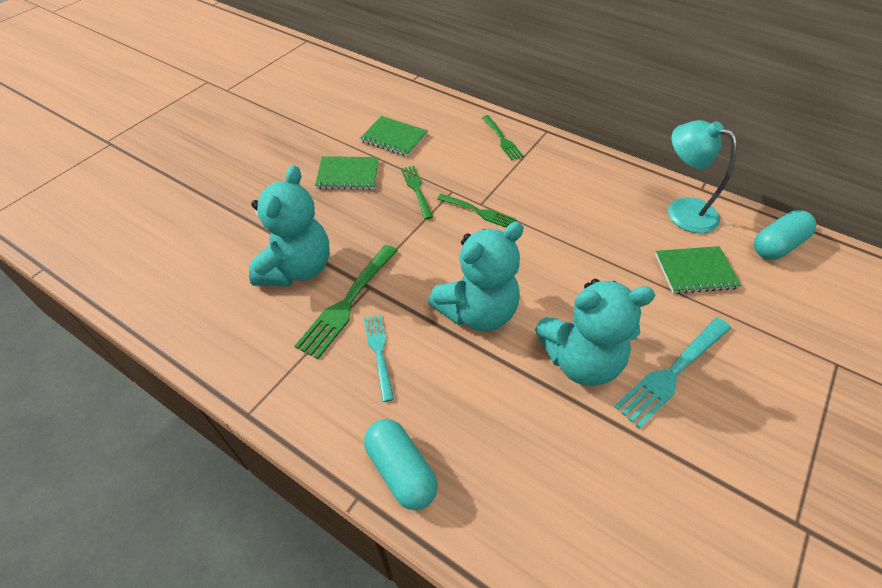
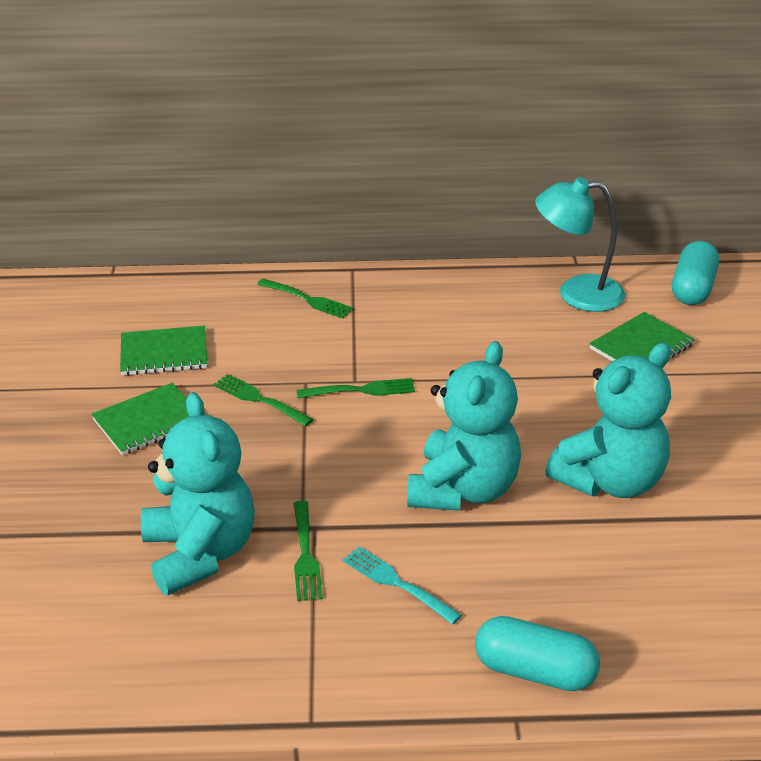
camera: 35 degrees left, 15 degrees down
(348, 301) = (305, 554): green fork -> green fork, size x0.63
(672, 371) = (701, 447): turquoise fork -> none

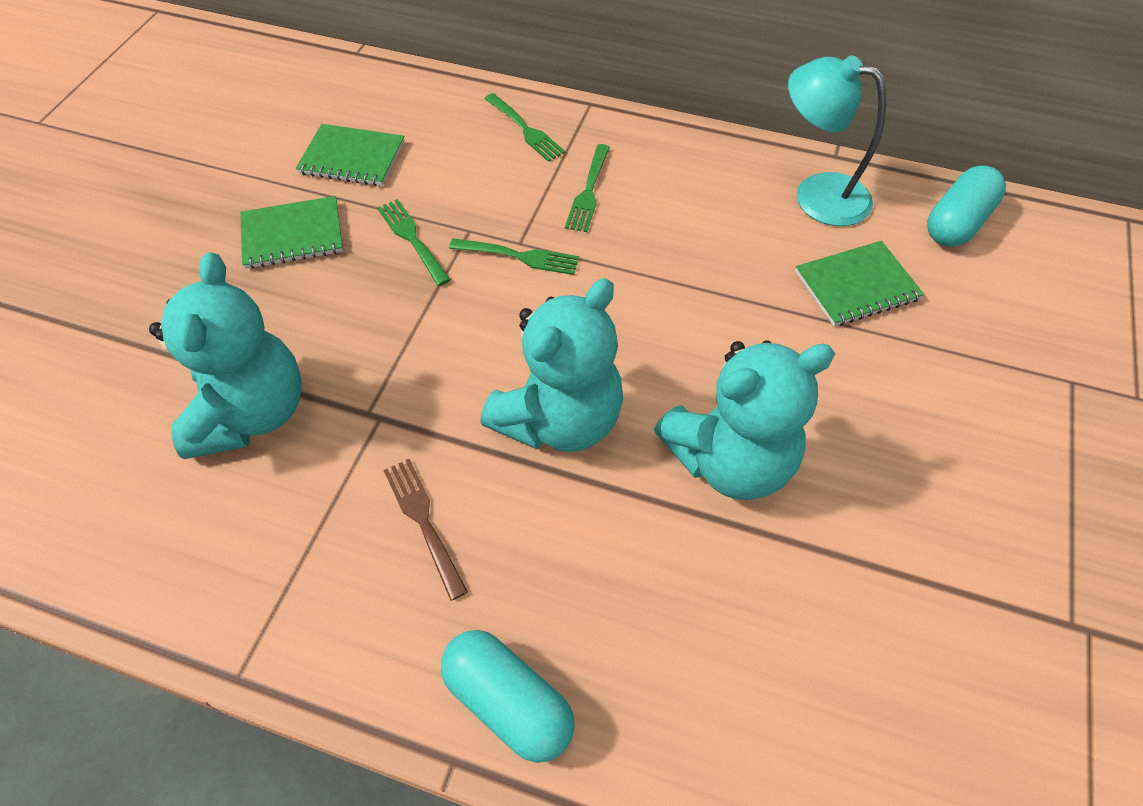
camera: 20 degrees right, 20 degrees up
(305, 554) = (351, 449): green fork -> green fork (588, 190)
(398, 584) = (424, 522): turquoise fork -> brown fork

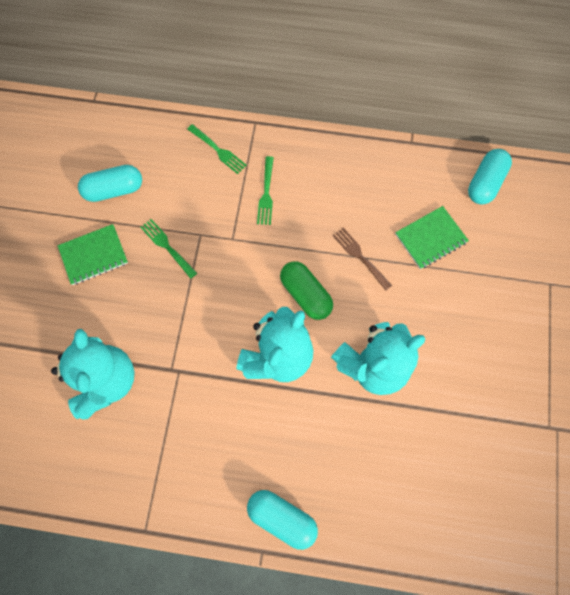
camera: 10 degrees left, 15 degrees up
(352, 158) = (114, 190): green notebook -> turquoise capsule
(424, 522) = (218, 430): brown fork -> brown fork (360, 257)
(518, 256) = (233, 249): green fork -> none
(626, 336) = (305, 294): none -> green capsule
(816, 195) = (402, 175): turquoise lamp -> none

